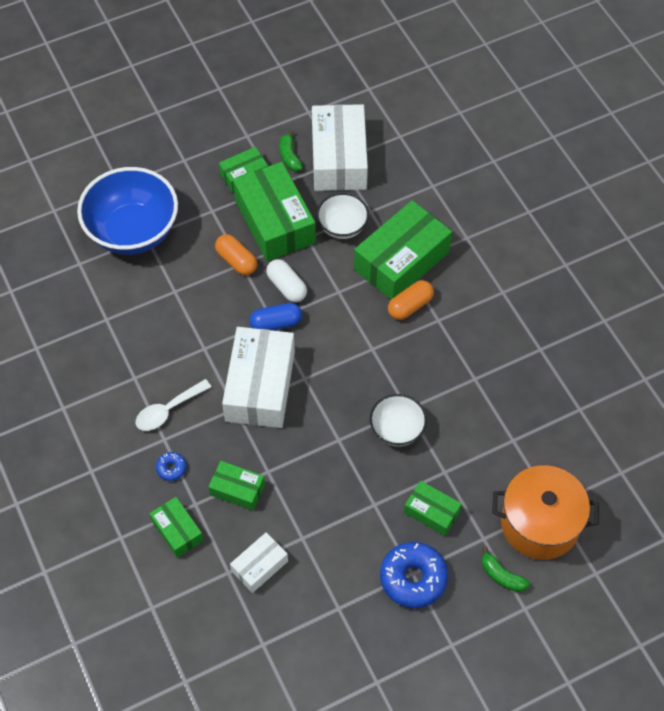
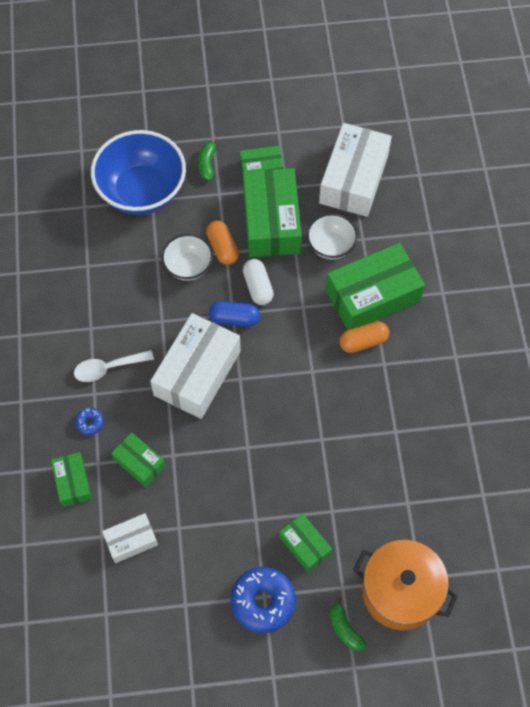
camera: 20 degrees right, 5 degrees up
(289, 156) = (309, 163): green banana -> green banana (207, 164)
(397, 430) = (304, 456): white bowl -> white bowl (188, 266)

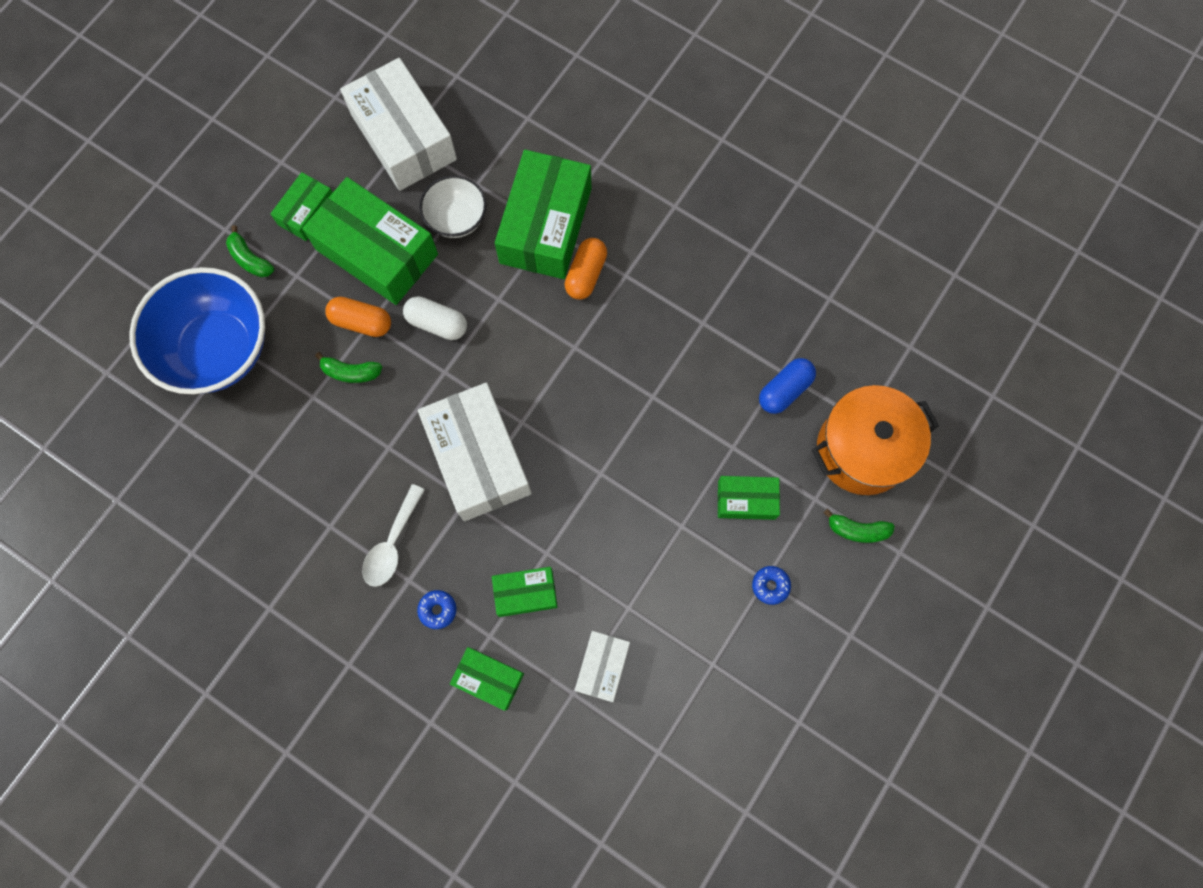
camera: 50 degrees left, 10 degrees up
(188, 266) = (351, 372): white bowl -> green banana
(234, 318) = (451, 374): blue capsule -> blue capsule (784, 390)
(263, 602) = (770, 585): blue donut -> blue donut, size x0.47

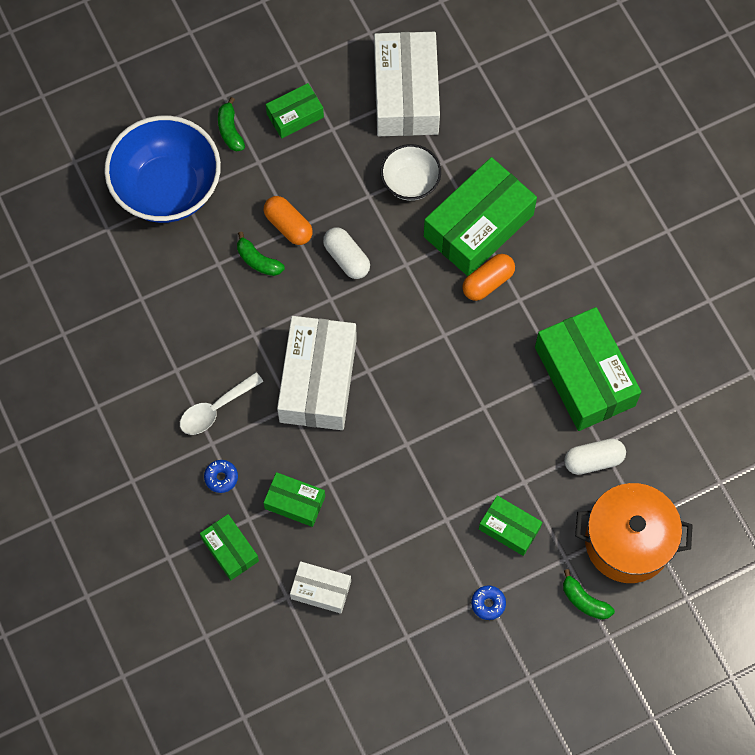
camera: 30 degrees right, 5 degrees down
(377, 252) = (332, 176): green box -> green box (584, 376)
(602, 667) = (321, 590): white box -> white box turned 60 degrees clockwise
(784, 390) = (593, 460): blue capsule -> white capsule

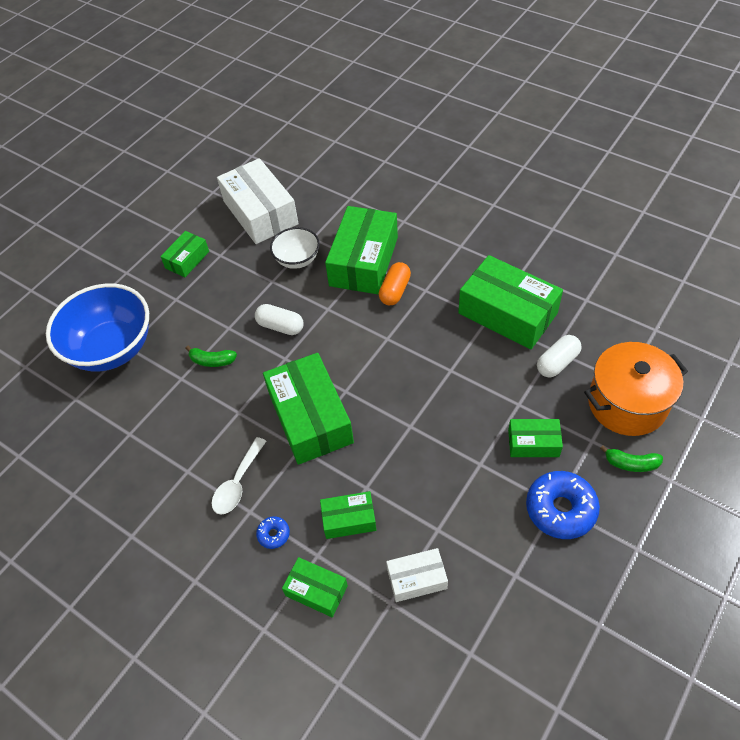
camera: 25 degrees left, 15 degrees down
(230, 130) = (142, 290): green banana -> none
(288, 226) = (222, 327): orange capsule -> none
(318, 380) = (310, 418): white box -> green box
(488, 604) = (560, 509): blue donut -> blue donut, size x2.12

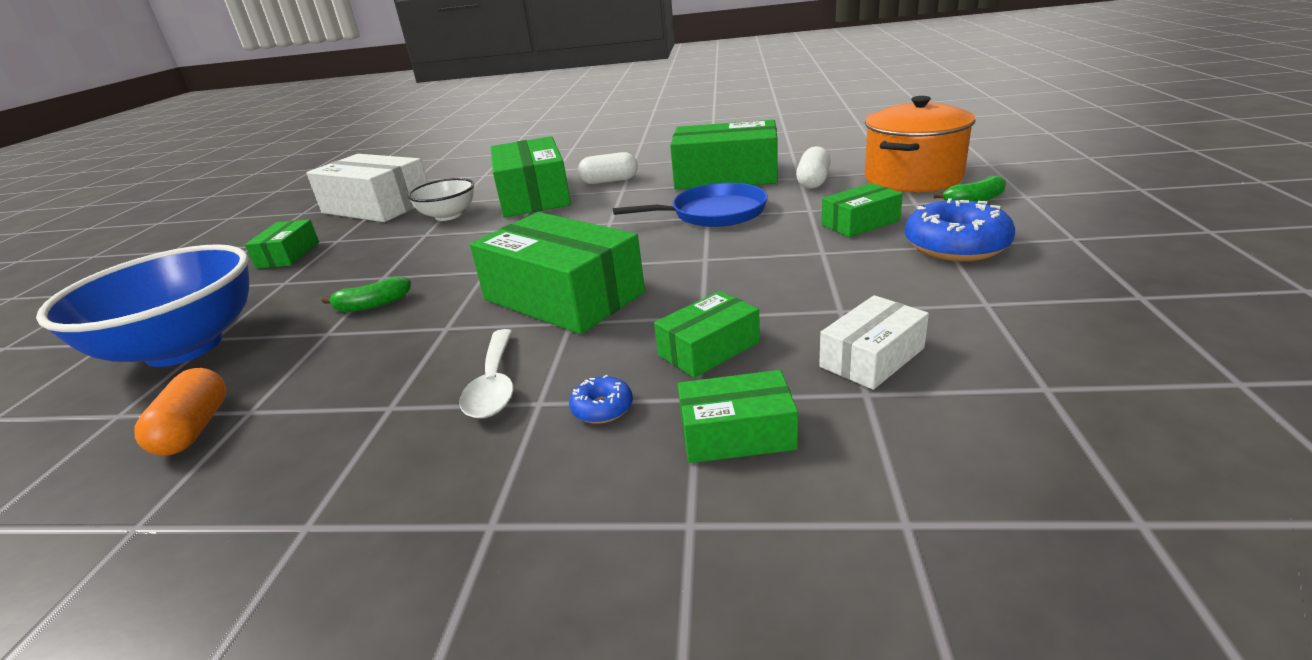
camera: 30 degrees left, 25 degrees down
(280, 326) = (460, 255): white capsule -> white capsule (609, 181)
(395, 291) = (588, 199): orange capsule -> orange capsule (194, 429)
(457, 368) = (714, 213): none -> blue pan

